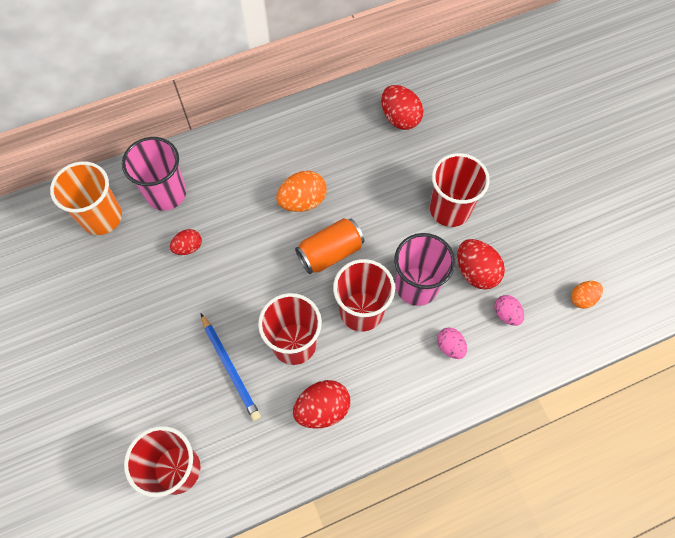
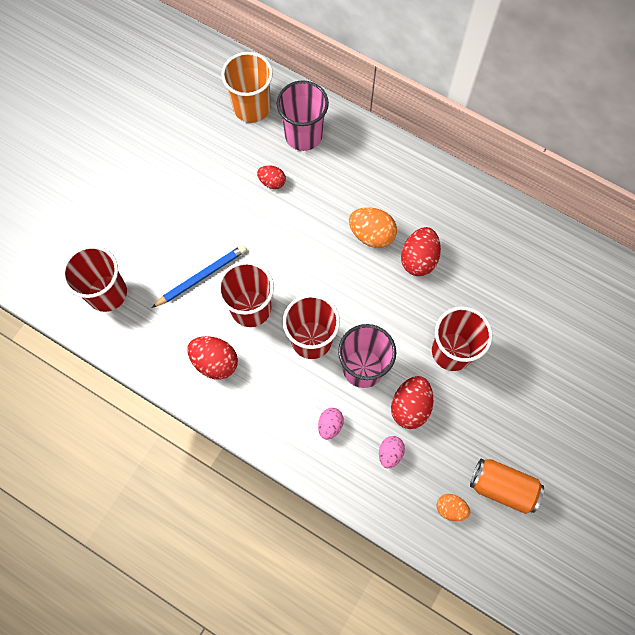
camera: 55 degrees right, 5 degrees up
(230, 368) = (201, 277): blue pencil -> blue pencil turned 150 degrees counterclockwise
(330, 252) = (343, 284): orange can -> orange can (502, 487)
(400, 118) = (508, 257): red egg -> red egg (418, 259)

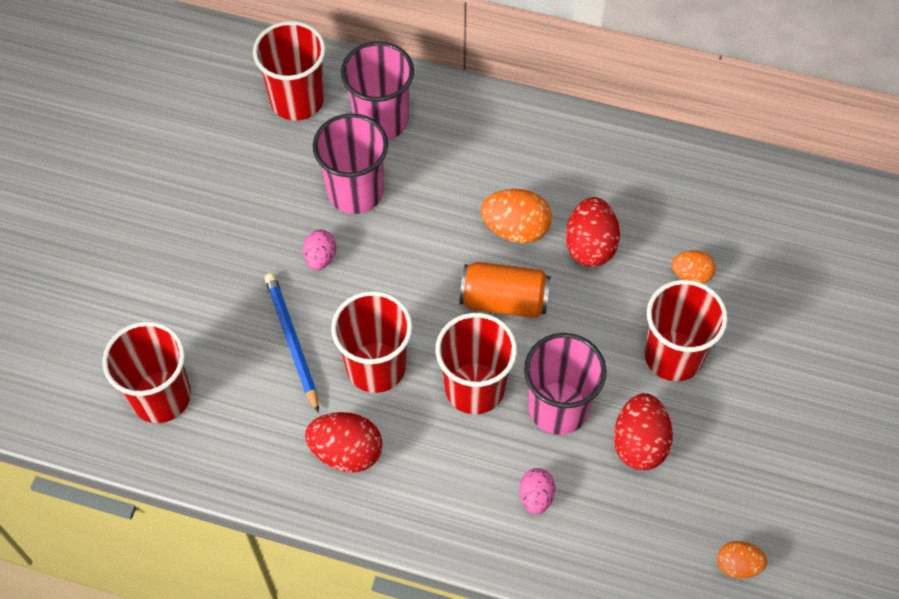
camera: 15 degrees left, 10 degrees down
(201, 277) = (292, 341): blue pencil -> blue pencil turned 60 degrees counterclockwise
(251, 107) = (297, 100): orange cup -> red cup
(272, 182) = (355, 192): red egg -> pink cup
(390, 453) = (631, 513): pink egg -> pink egg (320, 258)
(481, 297) = (691, 275): none -> orange egg
(502, 487) = (799, 518): orange can -> orange can (504, 300)

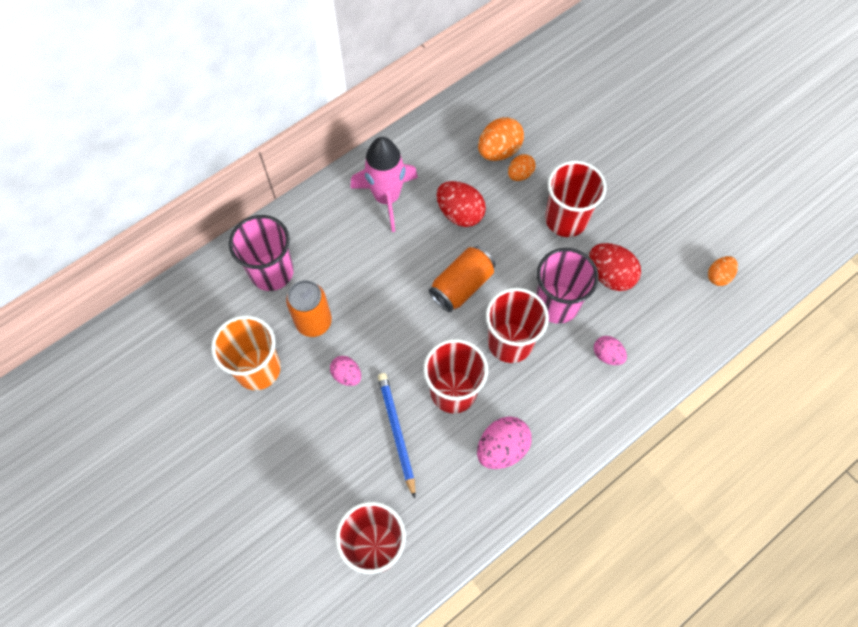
camera: 55 degrees left, 5 degrees up
(269, 177) = (258, 369): none -> orange cup
(292, 341) = (397, 432): blue pencil -> blue pencil turned 60 degrees clockwise
(297, 100) = (211, 313): red cup -> none
(346, 452) = (502, 448): red egg -> pink egg
(355, 192) = (313, 322): pink cup -> orange can
(515, 229) = (416, 246): orange egg -> orange egg (499, 151)
(550, 166) = (387, 198): none -> pink rocket

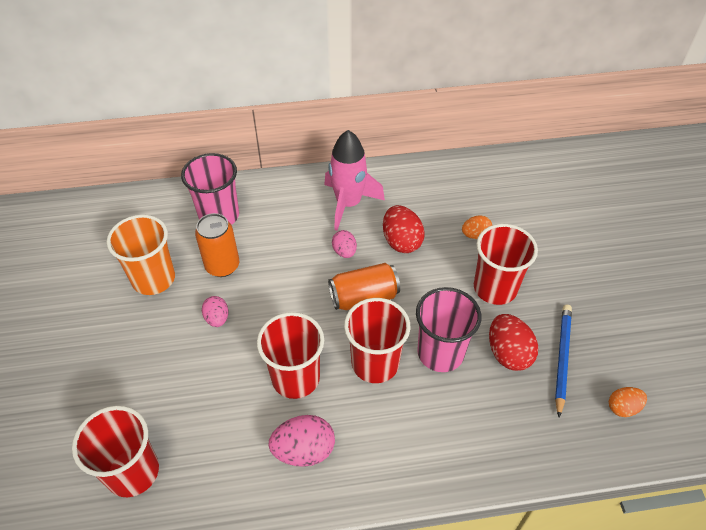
camera: 30 degrees right, 15 degrees down
(397, 432) = (223, 385): blue pencil -> blue pencil (562, 358)
(499, 151) = (468, 210): orange egg -> none
(607, 355) = (460, 421): pink egg -> pink egg (344, 252)

